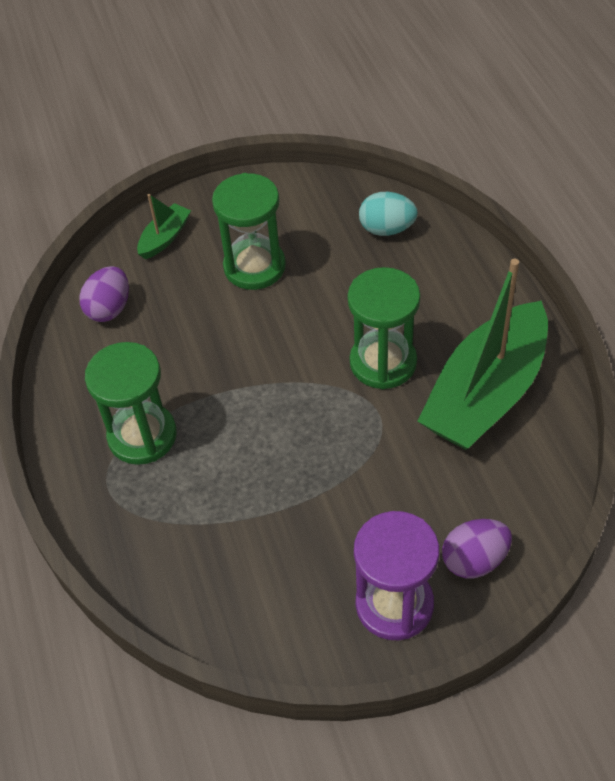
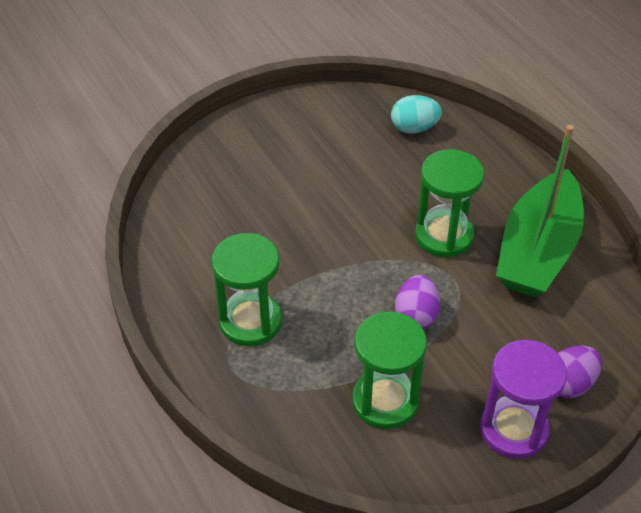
camera: 15 degrees left, 5 degrees down
(109, 309) = (188, 219): purple egg -> purple egg (416, 316)
(165, 238) = (220, 154): green boat -> none
(254, 267) = (308, 170): green hourglass -> green hourglass (385, 401)

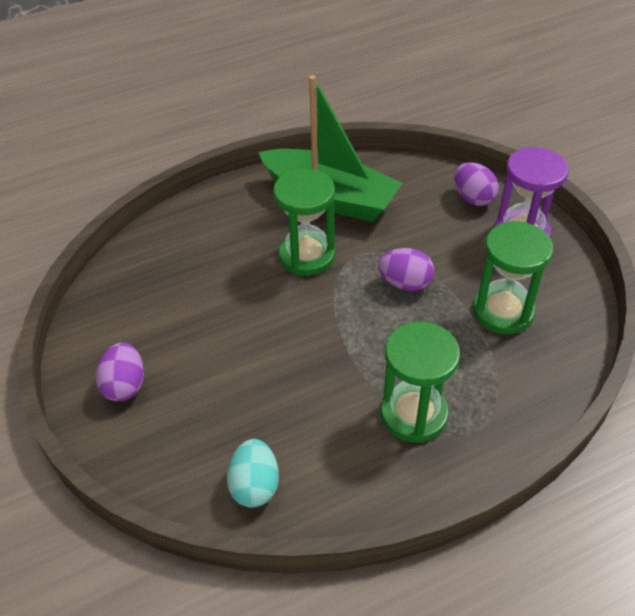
camera: 85 degrees left, 0 degrees up
(276, 132) = (125, 385): none -> purple egg
(414, 128) = (151, 265): turquoise egg -> turquoise egg (255, 485)

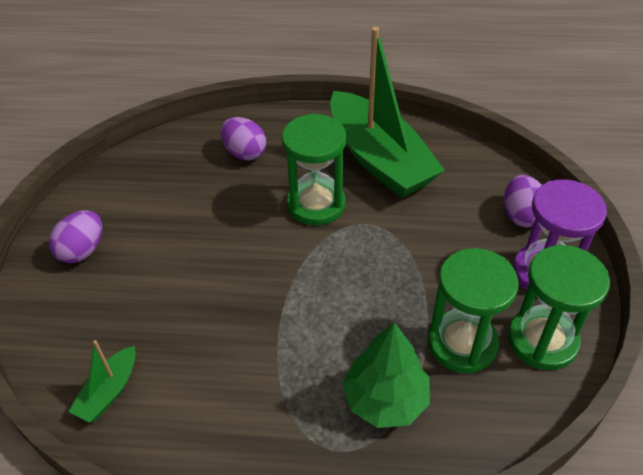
camera: 30 degrees right, 0 degrees up
(255, 485) = (109, 391): turquoise egg -> green boat
(405, 283) = (386, 270): purple egg -> purple egg (244, 153)
(413, 414) = (294, 401): green hourglass -> green hourglass (542, 340)
(480, 378) = (385, 400): none -> green tree

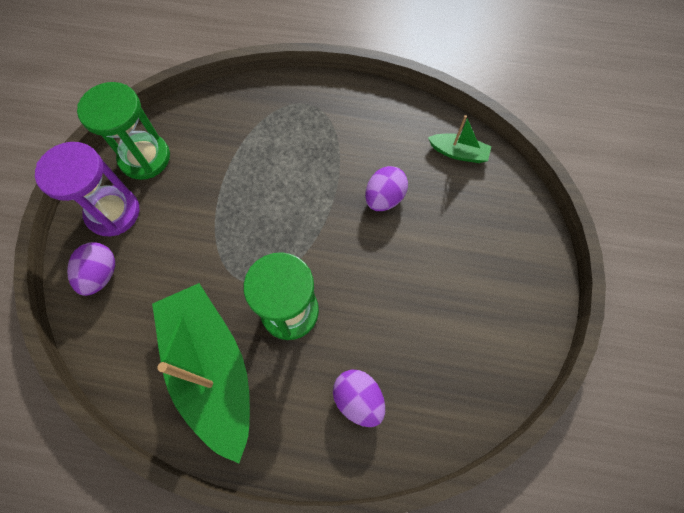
camera: 175 degrees left, 20 degrees up
(82, 250) = (509, 280): purple egg -> purple egg (384, 198)
(109, 391) = (458, 153): green boat -> green boat turned 75 degrees clockwise
(385, 400) = (269, 129): green tree -> none
(462, 343) = (203, 161): green hourglass -> none

